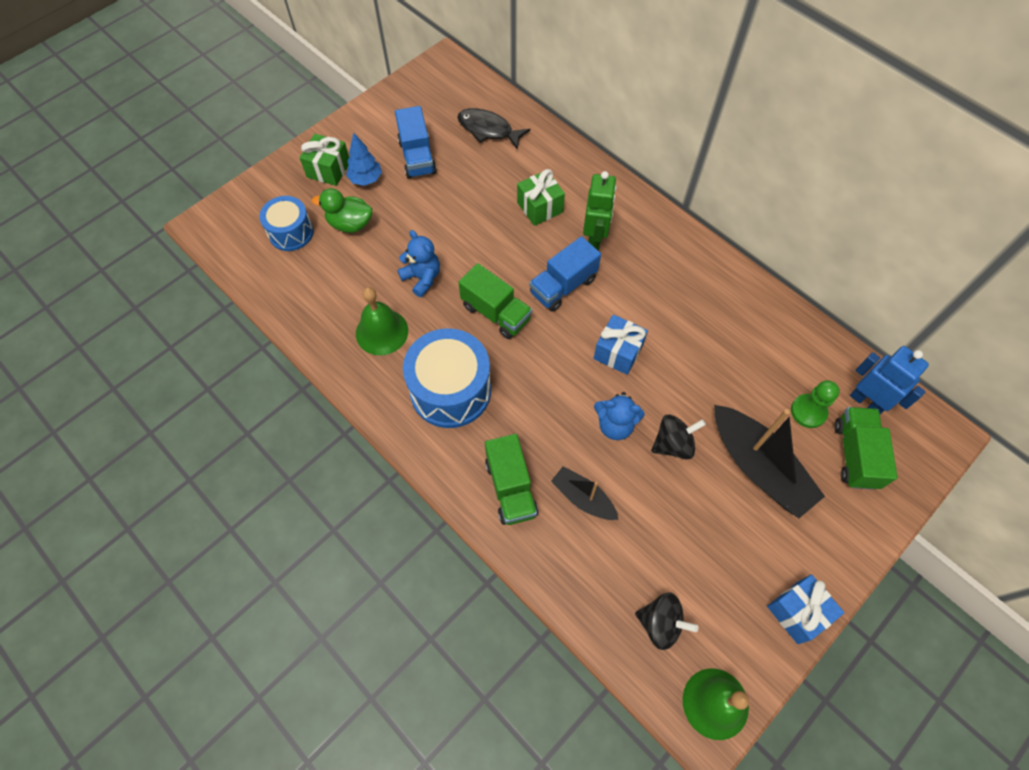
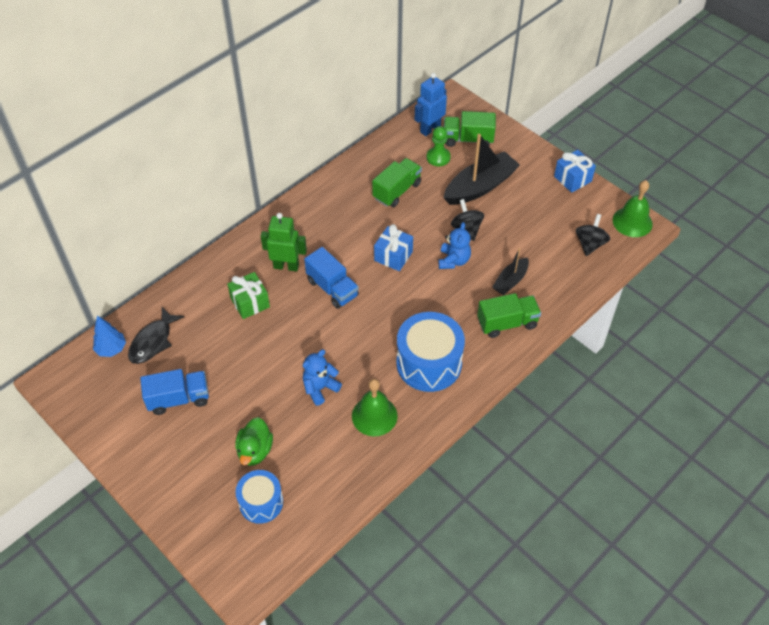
camera: 90 degrees left, 10 degrees down
(328, 169) = (184, 476): green gift -> none
(366, 179) = (201, 441): blue tree -> blue tree (111, 349)
(496, 313) = (357, 333): green truck -> green truck (397, 191)

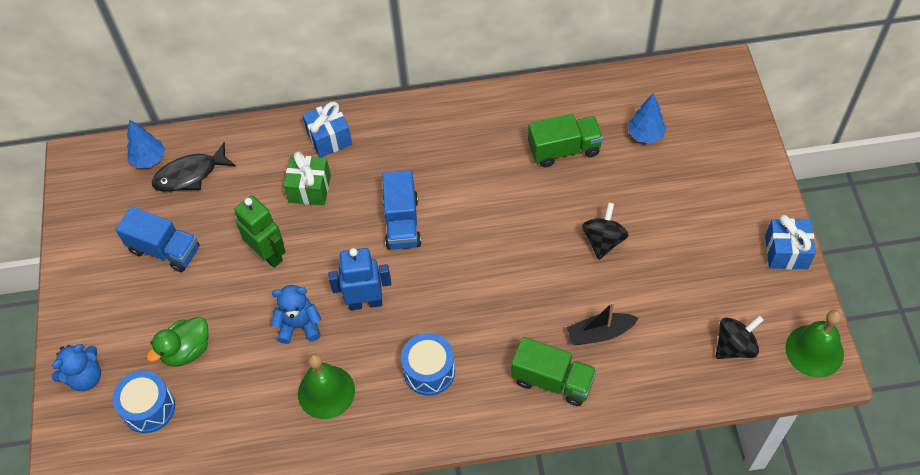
camera: 40 degrees right, 5 degrees up
(286, 266) = (377, 169): green robot -> green robot (268, 254)
(393, 256) = (496, 224): blue gift -> blue gift (329, 138)
(429, 363) = (429, 371): blue drum -> blue drum, size x0.61
(430, 129) = (666, 94): blue robot -> blue robot (365, 302)
(438, 157) = (645, 135): green pawn -> blue tree
(453, 260) = (556, 269): blue teddy bear -> blue teddy bear (85, 377)
(468, 139) = (699, 131): green truck -> none
(480, 186) = (664, 198): black boat -> none

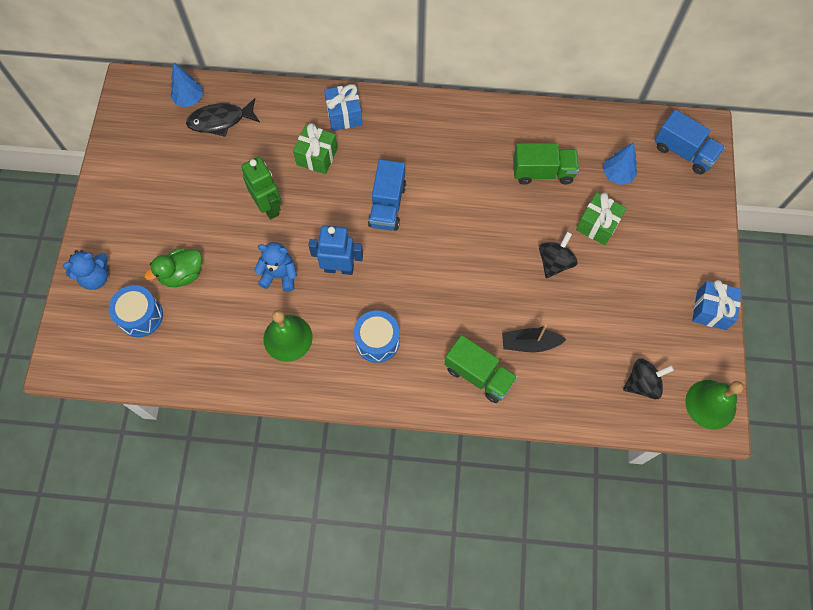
camera: 10 degrees right, 10 degrees up
(165, 250) = (184, 182): blue truck -> blue truck (684, 152)
(639, 191) = (597, 225): none -> green gift

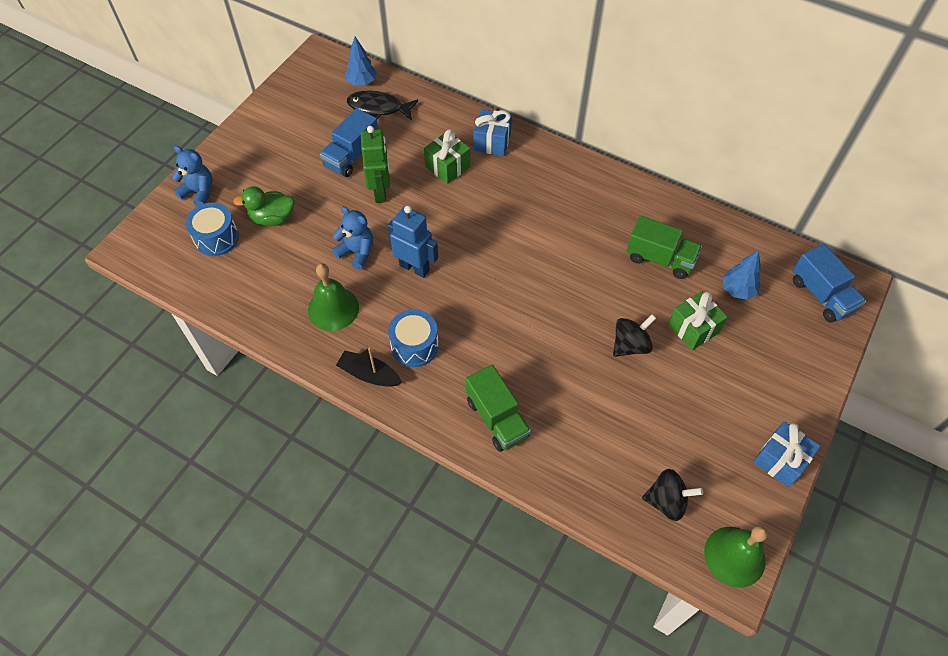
camera: 25 degrees right, 10 degrees down
(96, 277) = (199, 192): blue teddy bear -> blue teddy bear turned 150 degrees counterclockwise
(387, 205) = (490, 231): blue truck -> blue truck (352, 156)
(529, 343) = (565, 411): black boat -> black boat (369, 374)

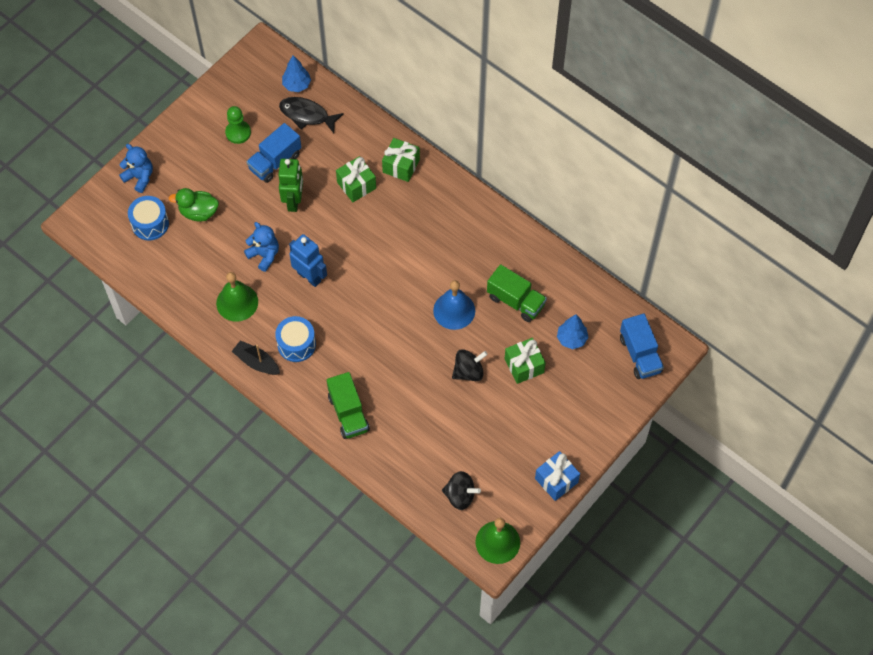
camera: 10 degrees right, 5 degrees up
(305, 134) = (238, 132): none -> green pawn
(492, 142) = (401, 166): blue gift -> green gift
(592, 279) = (454, 310): none -> blue bell

